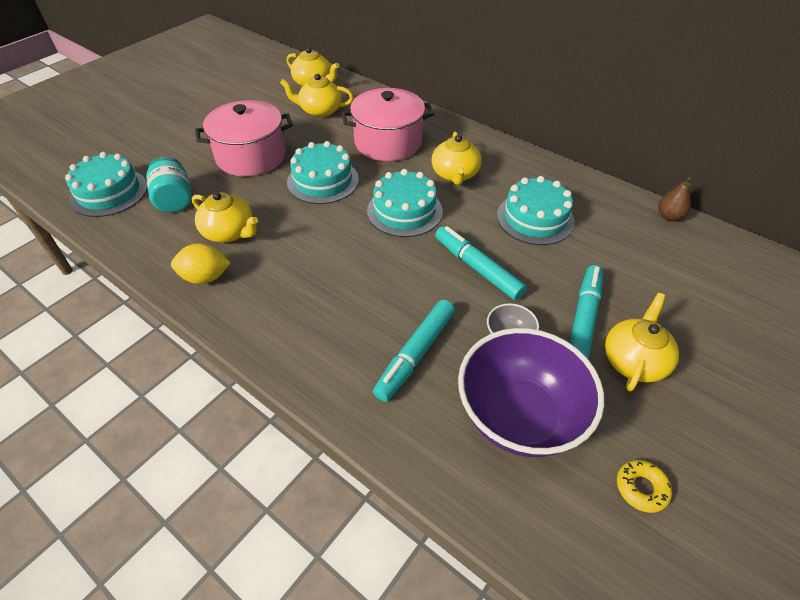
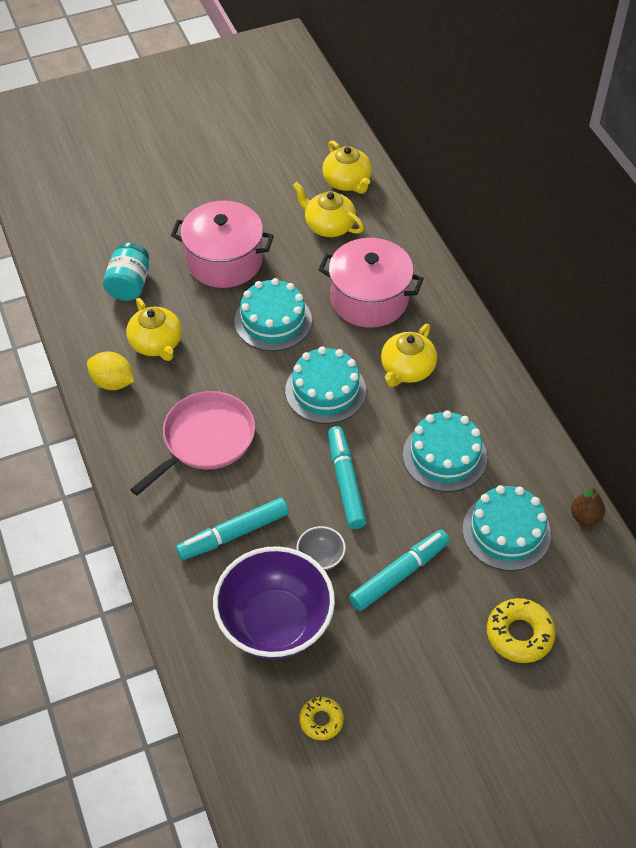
camera: 30 degrees right, 5 degrees up
(109, 192) = (78, 252): turquoise cake -> turquoise cake (506, 531)
(329, 287) = (205, 440): none -> pink pan
(634, 360) = (408, 630): yellow teapot -> none
(715, 319) = (519, 634): none -> yellow donut

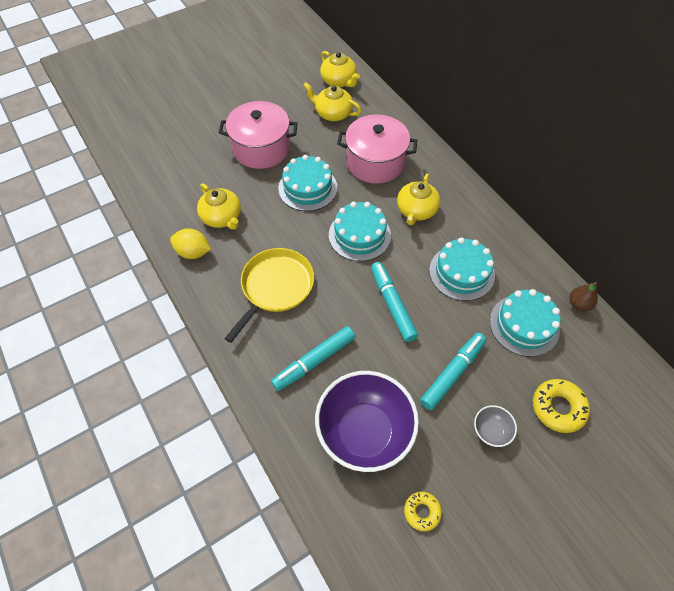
camera: 10 degrees left, 5 degrees up
(129, 284) = (192, 175): turquoise jar -> none
(205, 440) = (275, 287): pink pan -> yellow pan
(321, 558) = (388, 370): grey bowl -> grey bowl (491, 431)

